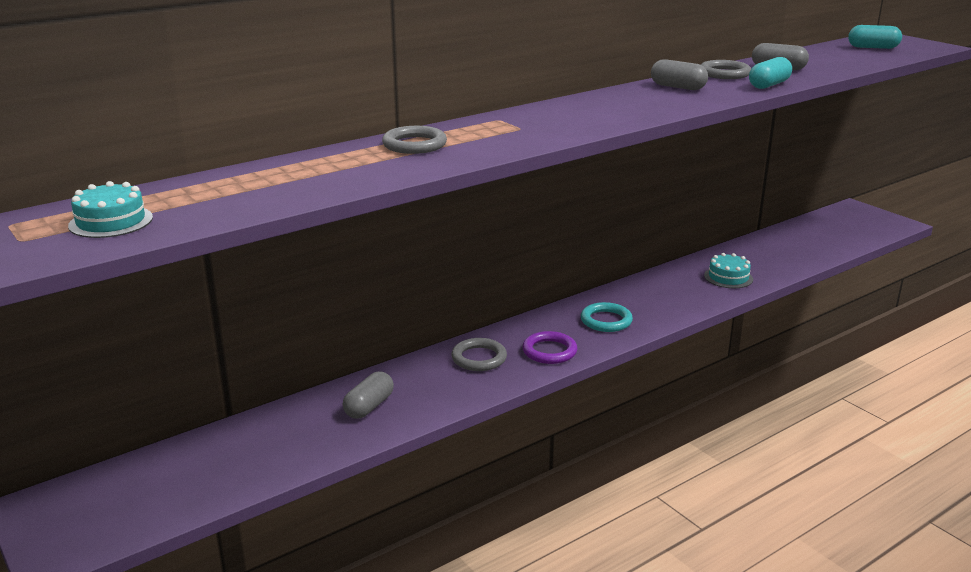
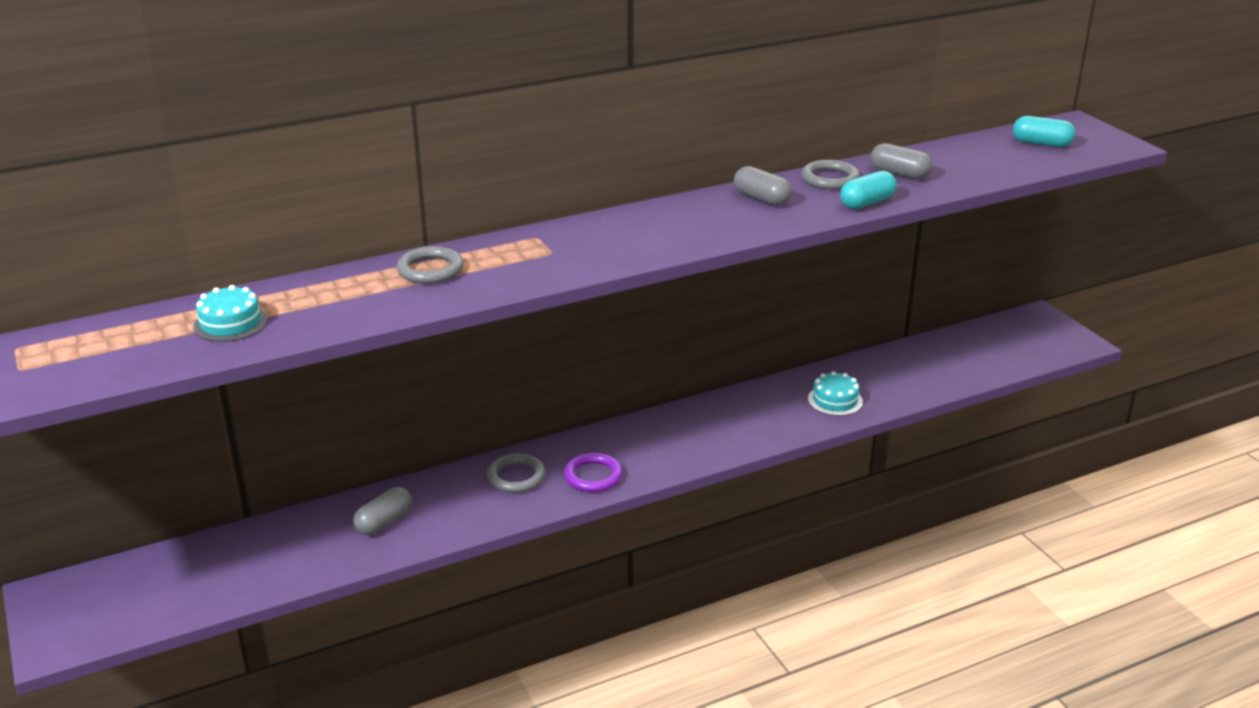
camera: 10 degrees right, 5 degrees up
(111, 221) = (104, 353): turquoise cake -> turquoise cake (230, 323)
(606, 321) = (670, 444): turquoise ring -> none

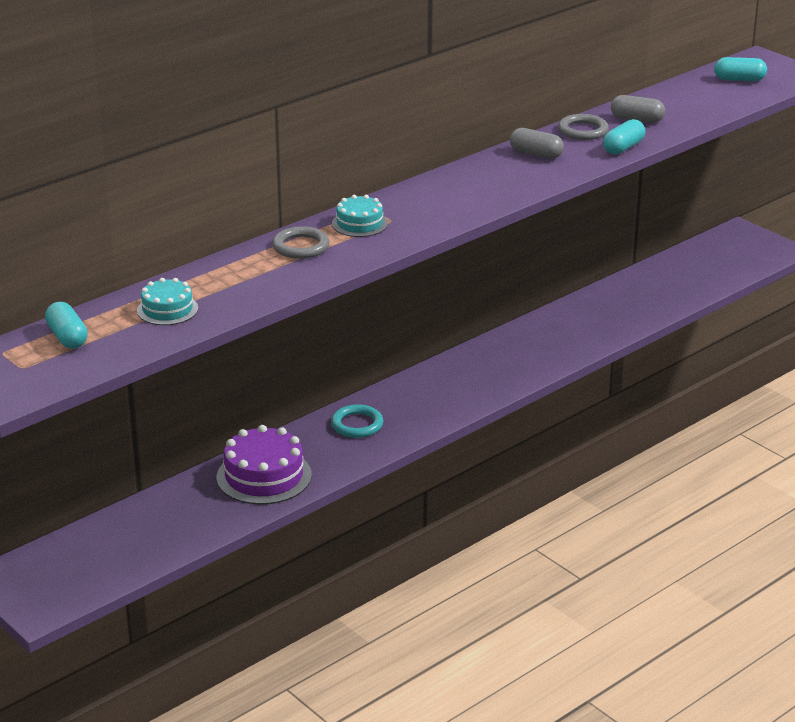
camera: 15 degrees left, 0 degrees up
(98, 340) = (67, 337): none -> turquoise capsule
(384, 522) = (264, 476): grey capsule -> purple cake
(516, 477) = (357, 424): grey ring -> turquoise ring
(593, 476) = (423, 414): purple ring -> none
(835, 400) = (597, 325): turquoise cake -> turquoise cake (359, 223)

